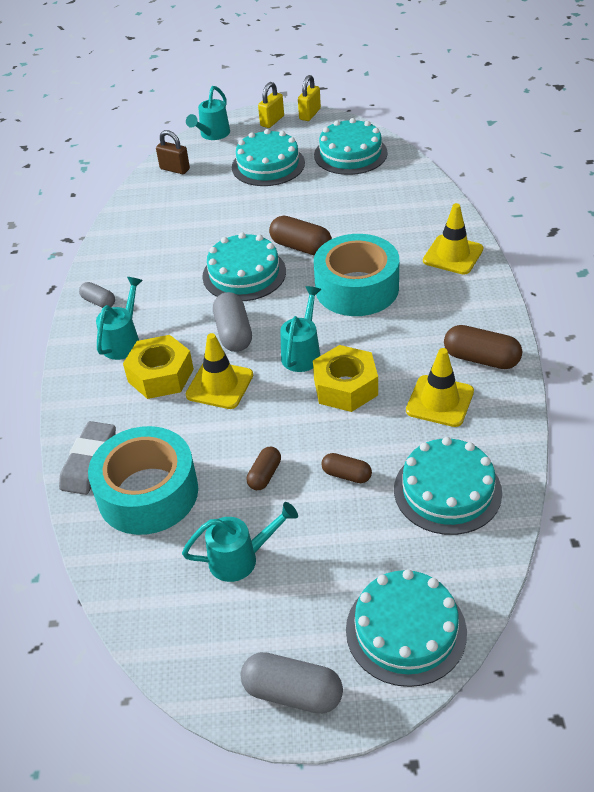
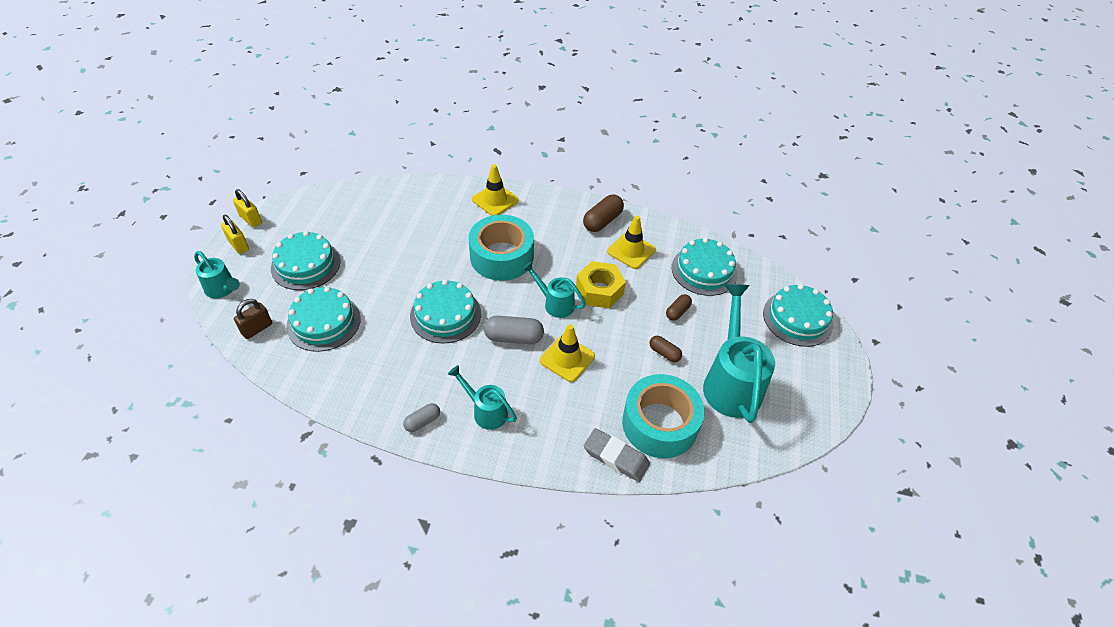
camera: 80 degrees left, 5 degrees up
(161, 375) = (539, 393): yellow nut -> none
(241, 559) = (731, 382): turquoise watering can -> turquoise watering can, size x1.85
(292, 693) = (831, 379): grey capsule -> none
(301, 247) = (434, 273): brown capsule -> none
(350, 154) = (332, 213): turquoise cake -> turquoise cake (323, 322)

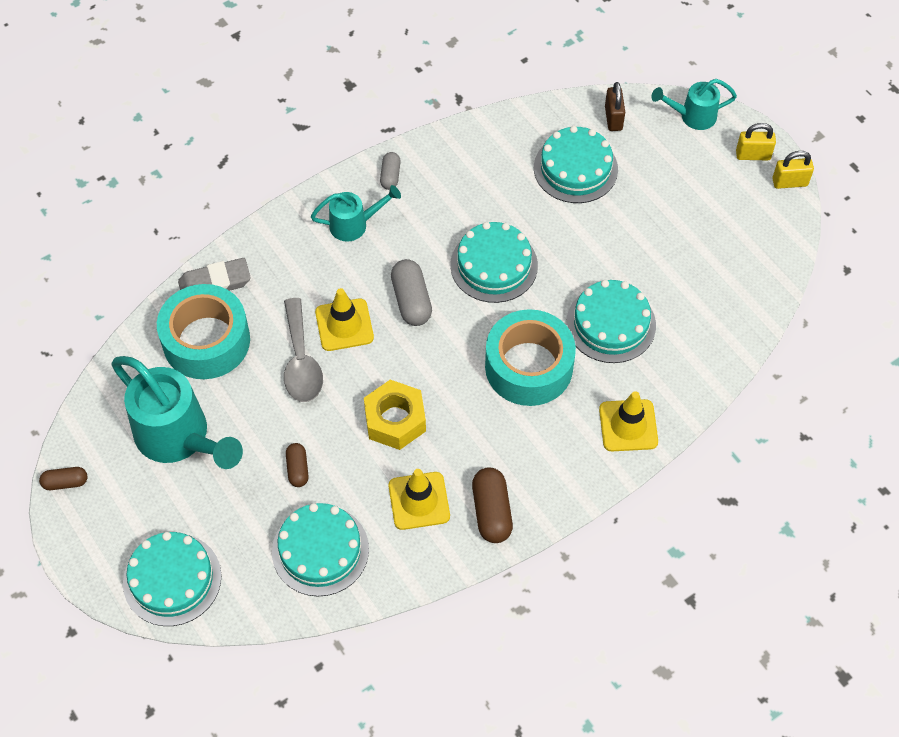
camera: 135 degrees right, 10 degrees up
(306, 264) = (672, 193): turquoise cake -> turquoise cake (611, 324)
(514, 337) = (411, 300): grey capsule -> grey capsule turned 60 degrees counterclockwise
(555, 303) = (418, 366): turquoise watering can -> none
(615, 361) = (301, 361): none -> grey spoon
(664, 353) = (266, 411): brown capsule -> brown capsule (65, 482)

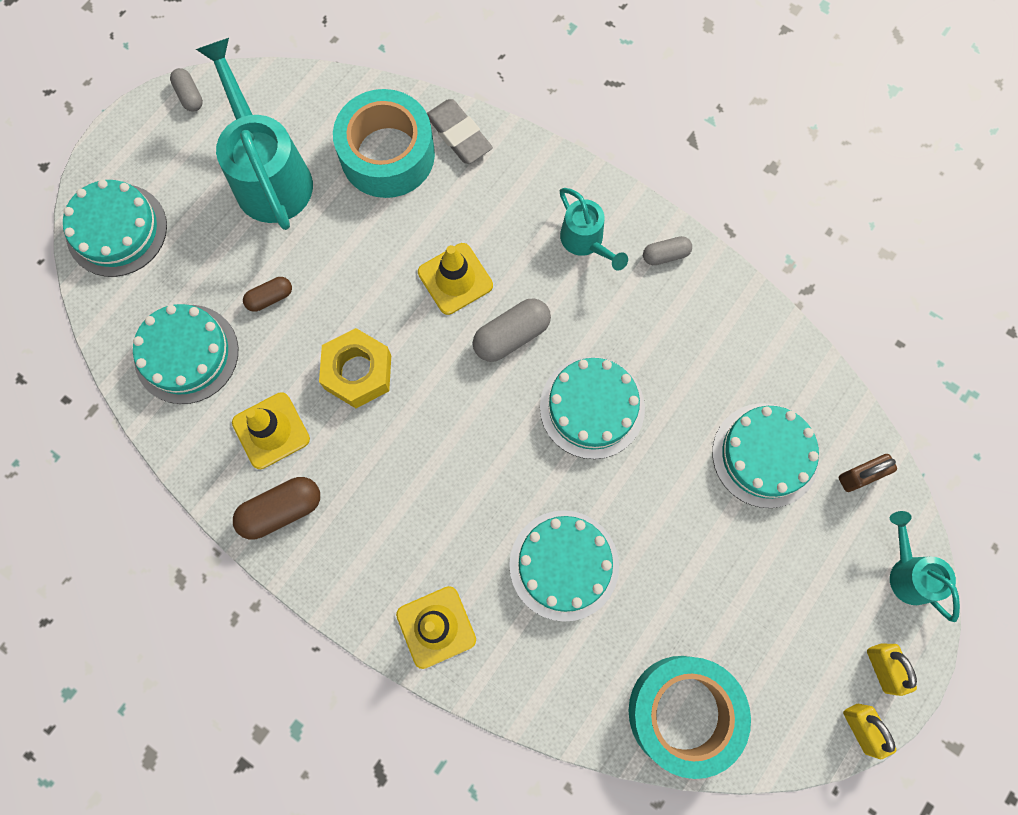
camera: 70 degrees right, 15 degrees up
(65, 482) = (189, 96): brown capsule -> grey capsule
(179, 438) = (269, 174): turquoise watering can -> turquoise watering can turned 135 degrees clockwise
(301, 361) = (396, 253): grey spoon -> none
(529, 367) = (473, 490): turquoise tape -> turquoise tape (683, 712)

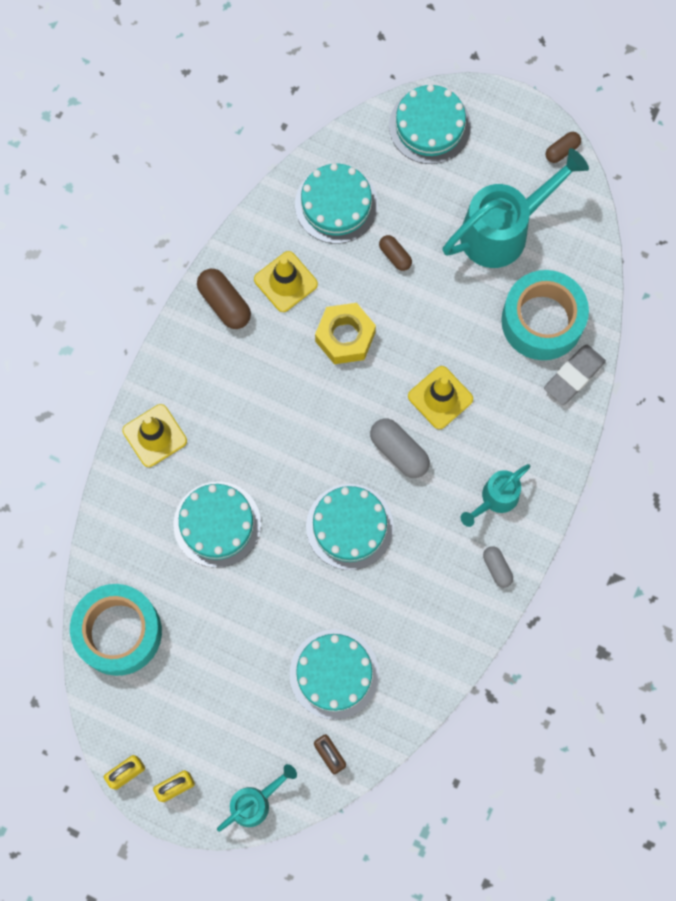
camera: 80 degrees right, 0 degrees up
(189, 96) = (562, 151): grey capsule -> brown capsule

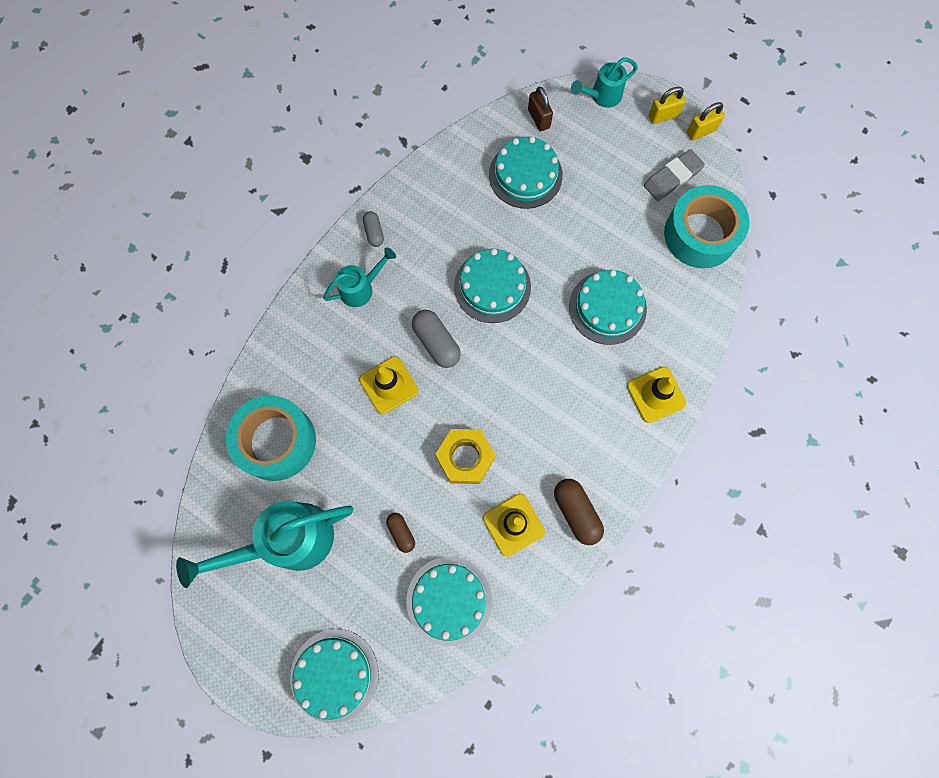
camera: 170 degrees left, 0 degrees up
(562, 151) = (205, 619): brown capsule -> none
(573, 376) = (262, 384): grey eraser -> grey eraser (672, 178)

